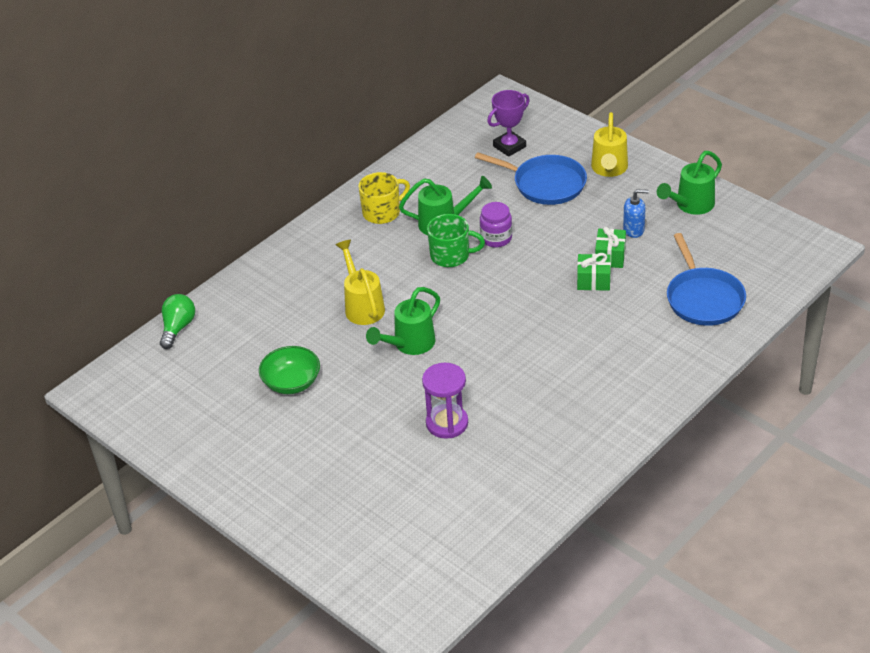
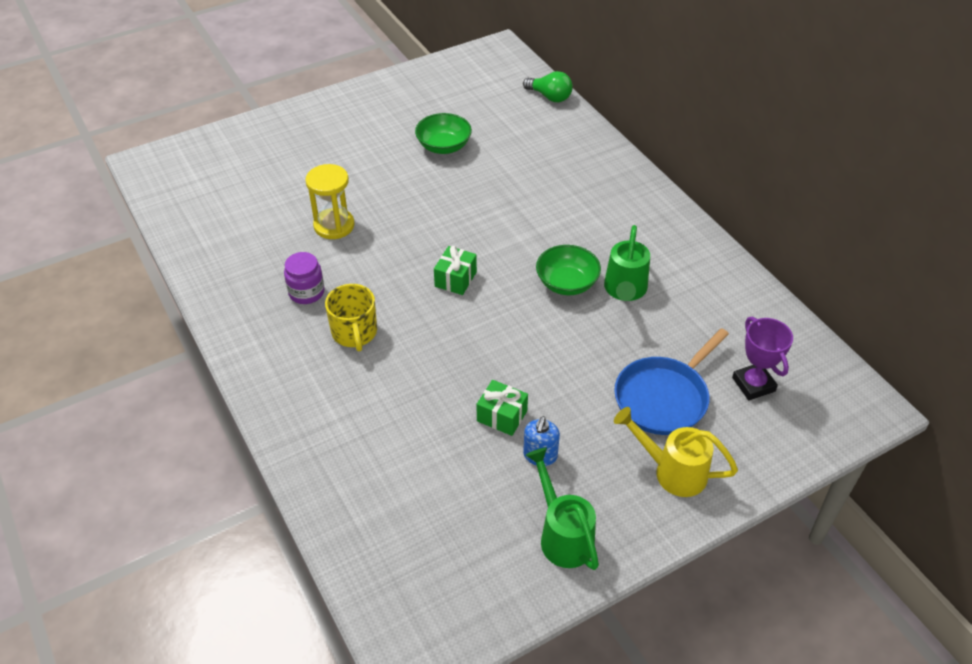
camera: 105 degrees right, 5 degrees up
(362, 306) = (520, 205): yellow watering can -> none
(382, 212) = (662, 248): yellow mug -> yellow mug (354, 333)
(409, 344) = (449, 225): green watering can -> none
(447, 423) = (334, 225): purple hourglass -> yellow hourglass
(451, 256) = (567, 283): green mug -> green bowl
(496, 238) = (580, 326): purple jar -> purple jar (306, 292)
(593, 281) = (468, 388): green gift -> green gift (455, 279)
(703, 299) = (384, 480): blue pan -> none

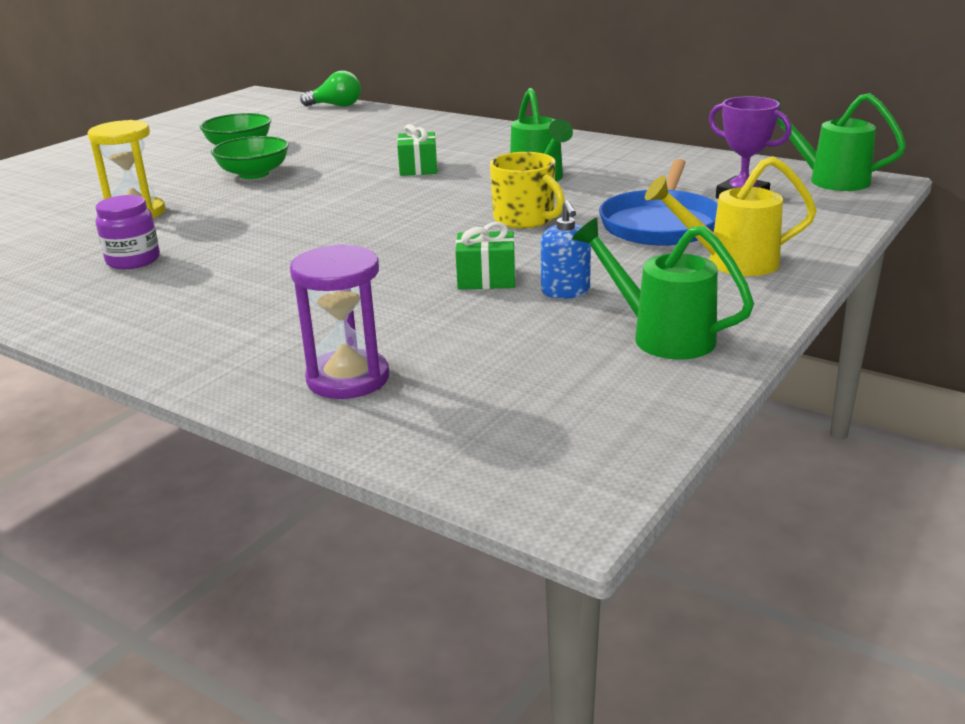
camera: 25 degrees left, 20 degrees down
(354, 333) = (228, 271): yellow mug -> yellow mug (525, 219)
(361, 490) = (348, 378): none -> purple hourglass
(455, 279) = (332, 212): green gift -> green gift (418, 168)
(567, 283) = (469, 188): green bowl -> green bowl (254, 174)
(842, 389) = (829, 180): none -> green watering can

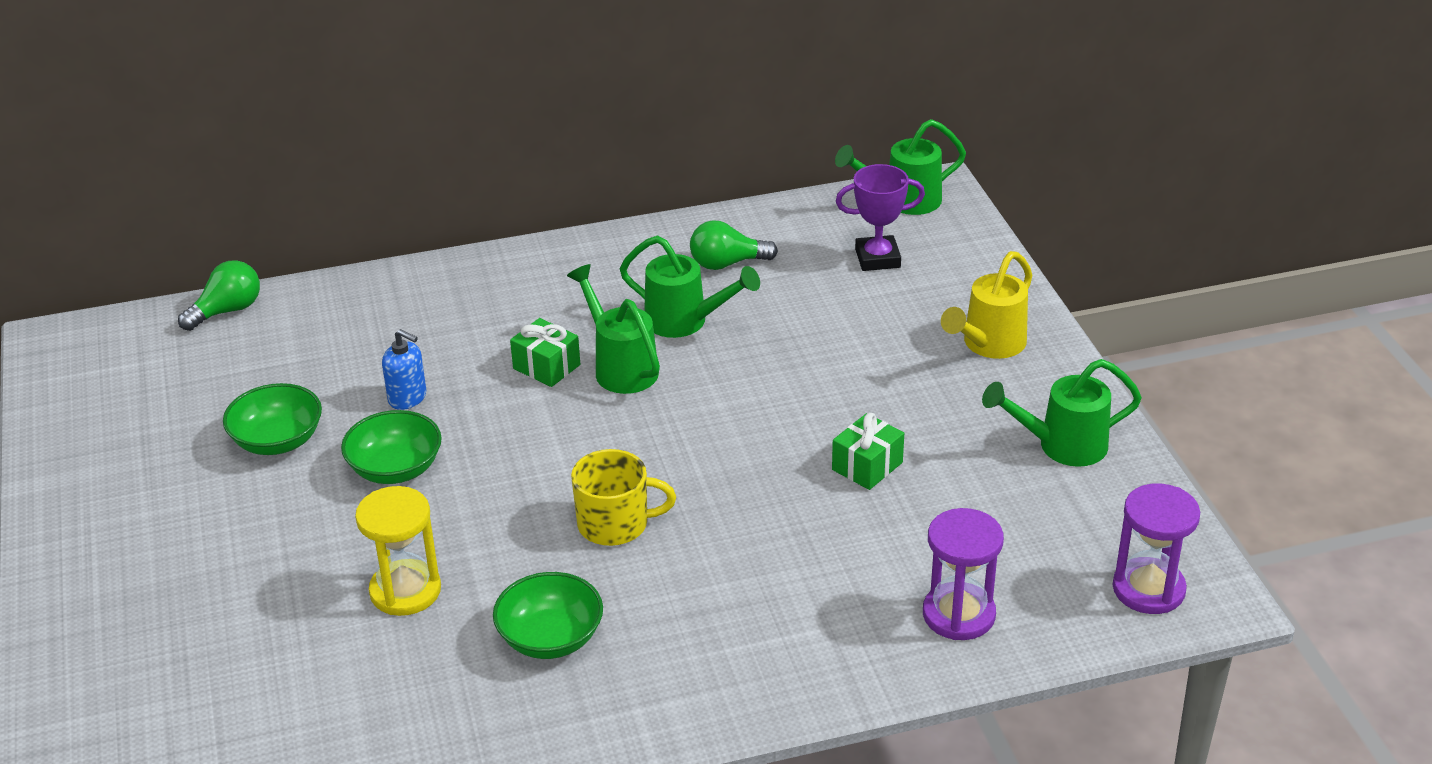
camera: 50 degrees left, 10 degrees up
(133, 260) = (550, 638): purple jar -> green bowl
(455, 182) = (621, 367): none -> green watering can
(525, 219) = (770, 381): yellow mug -> yellow mug (615, 524)
(525, 455) = (1148, 589): none -> purple hourglass
(565, 292) = (940, 444): blue soap dispenser -> blue soap dispenser (407, 398)
(627, 167) = (727, 263): none -> green light bulb
(660, 224) = (877, 328): blue pan -> none

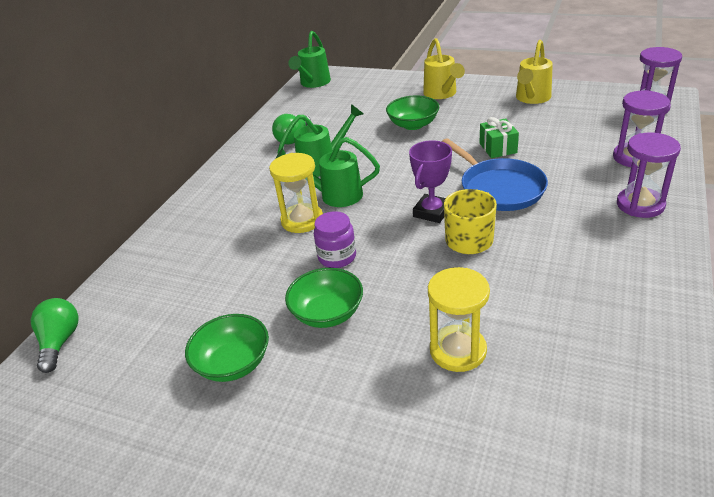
camera: 50 degrees left, 0 degrees up
(407, 398) = (263, 284): blue soap dispenser -> none
(497, 429) = (337, 257): none -> purple jar
(546, 367) = (302, 220): green gift -> yellow hourglass
(550, 638) = (556, 298): green bowl -> green bowl (413, 125)
(757, 506) = (499, 188): none -> blue pan
(823, 655) = (640, 205): none -> purple hourglass
(877, 258) = (345, 100): purple trophy -> purple trophy (432, 212)
(1062, 446) = (531, 98): green watering can -> yellow watering can

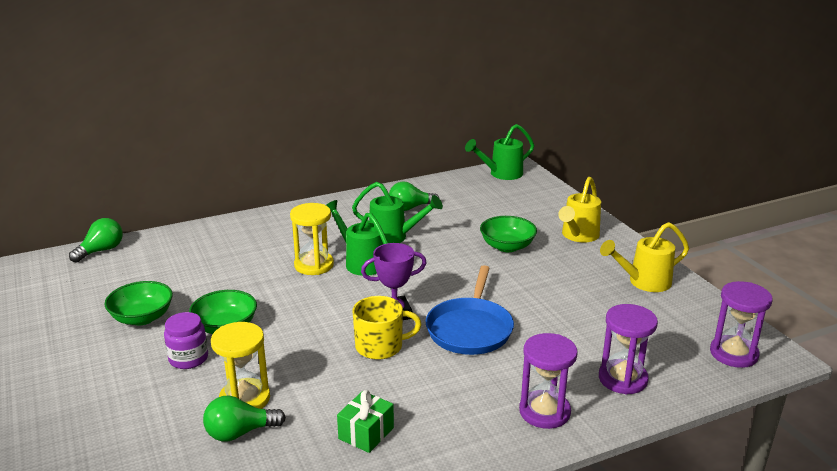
camera: 40 degrees right, 10 degrees down
(337, 257) = (289, 300): purple jar -> purple jar (188, 358)
(498, 148) = (531, 302): green gift -> green gift (366, 433)
(507, 376) = (240, 433): none -> green light bulb

